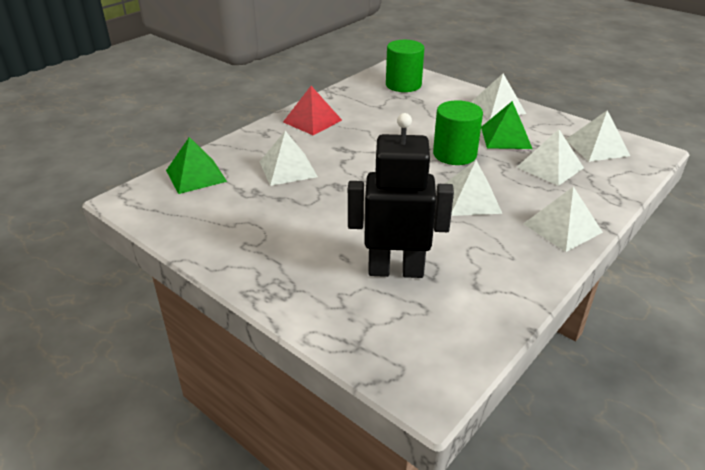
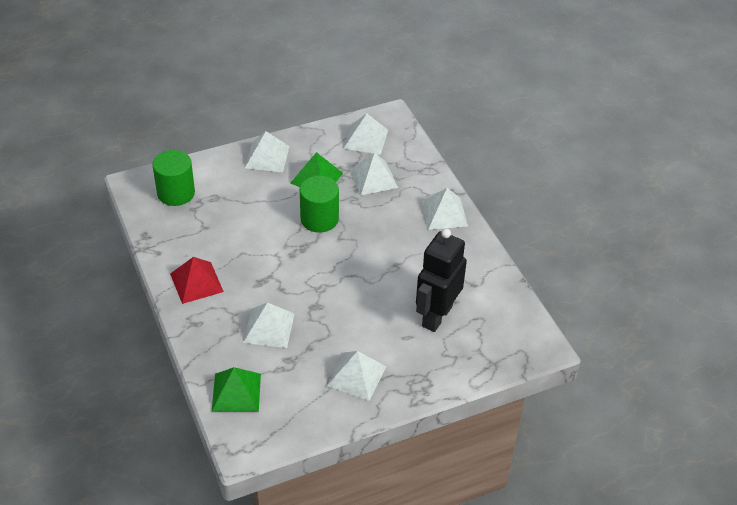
camera: 65 degrees left, 10 degrees up
(470, 199) = (384, 241): white pyramid -> white pyramid (356, 376)

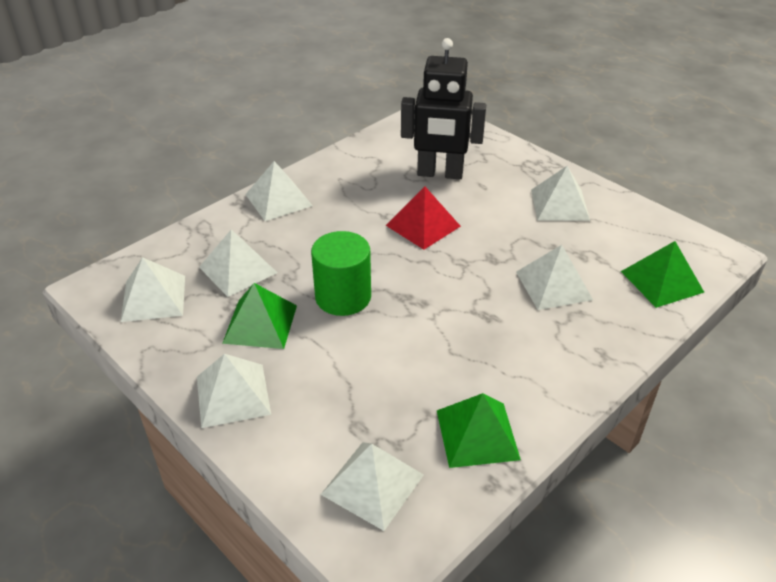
camera: 110 degrees left, 5 degrees down
(176, 193) = (372, 484): green cylinder -> white pyramid
(177, 241) = (477, 434): none -> green pyramid
(196, 282) = (537, 379): red pyramid -> red pyramid (423, 225)

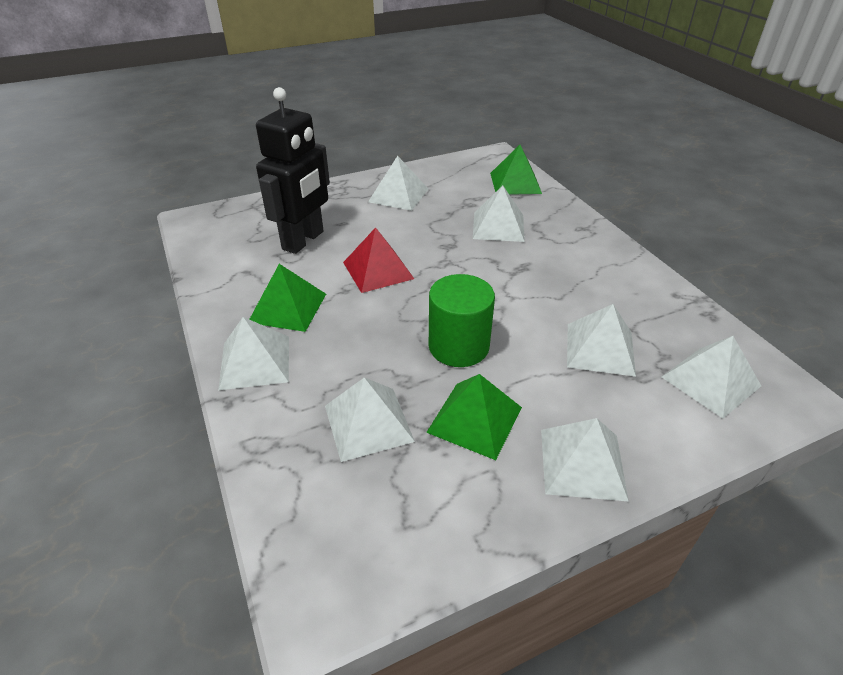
camera: 70 degrees left, 0 degrees up
(154, 298) = (380, 522): white pyramid -> white pyramid (600, 349)
(477, 434) = (658, 308): green pyramid -> green pyramid (288, 307)

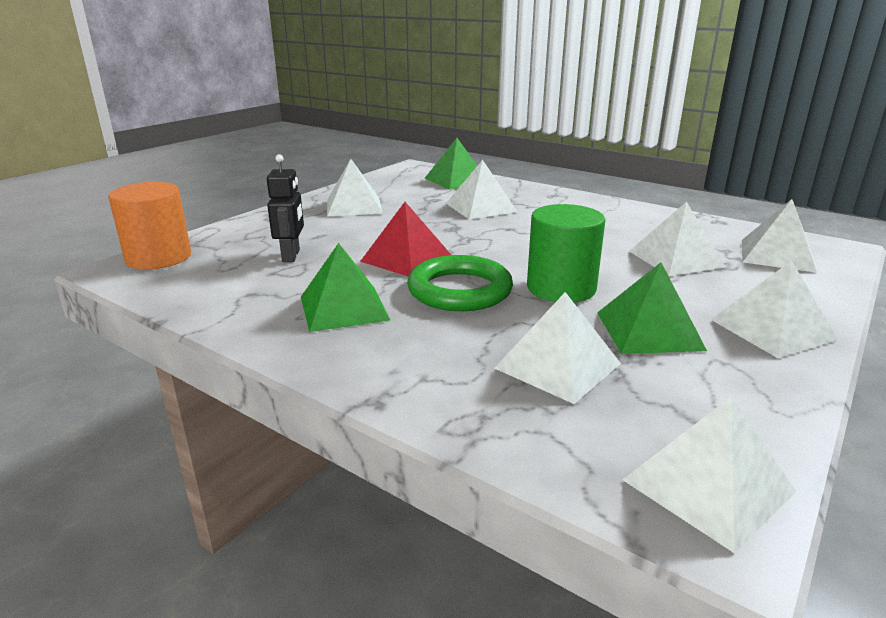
camera: 30 degrees left, 15 degrees down
(223, 215) = (158, 258): none -> orange cylinder
(255, 362) = (364, 359): white pyramid -> white pyramid (708, 485)
(303, 240) = (291, 256): black robot -> black robot, size x0.54
(381, 319) = (459, 290): none -> green ring

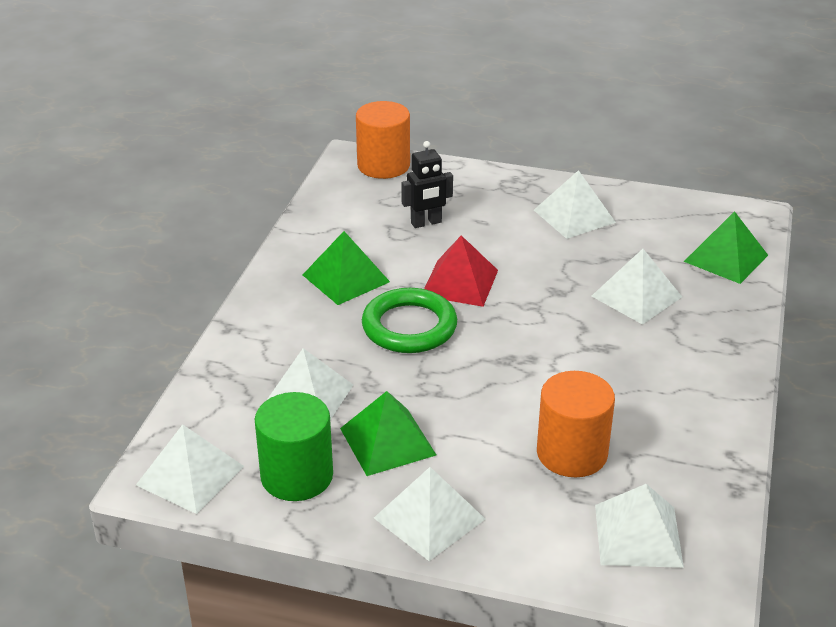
camera: 70 degrees right, 10 degrees up
(561, 288) = (447, 382): green cylinder -> green cylinder (297, 476)
(675, 258) = (572, 453): white pyramid -> orange cylinder

